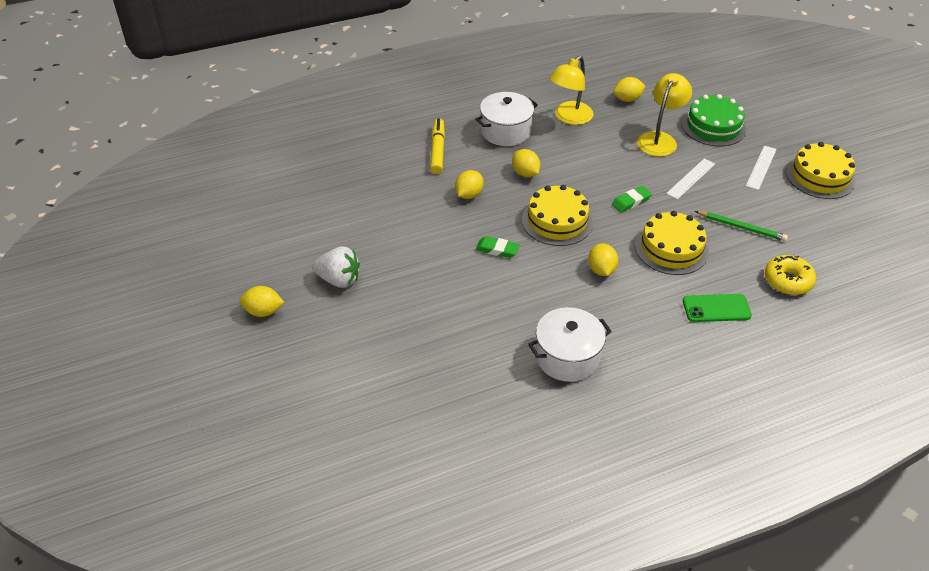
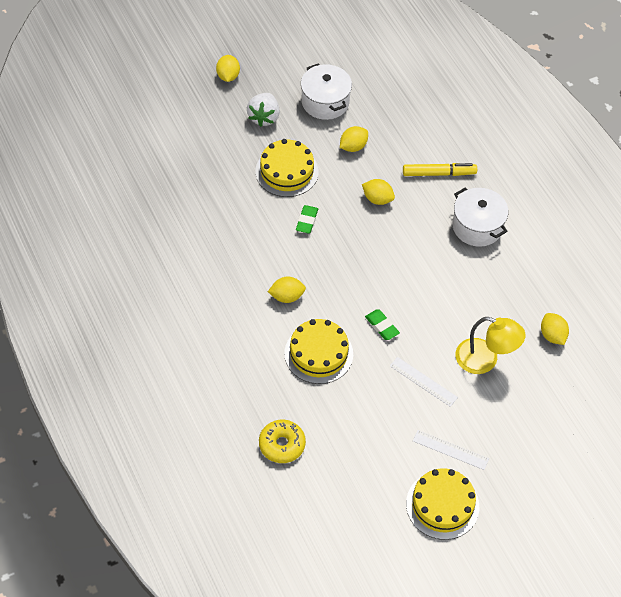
camera: 85 degrees right, 10 degrees up
(525, 173) = (413, 242): yellow lemon -> yellow lemon (353, 147)
(557, 221) = (348, 265): yellow cake -> yellow cake (286, 171)
(567, 357) = (186, 268): white pot -> white pot (325, 102)
(569, 118) = (509, 280): yellow lamp -> none
(713, 126) = (516, 413): green cake -> none
(716, 308) = (244, 381): green phone -> none
(741, 227) = (353, 417): green pencil -> none

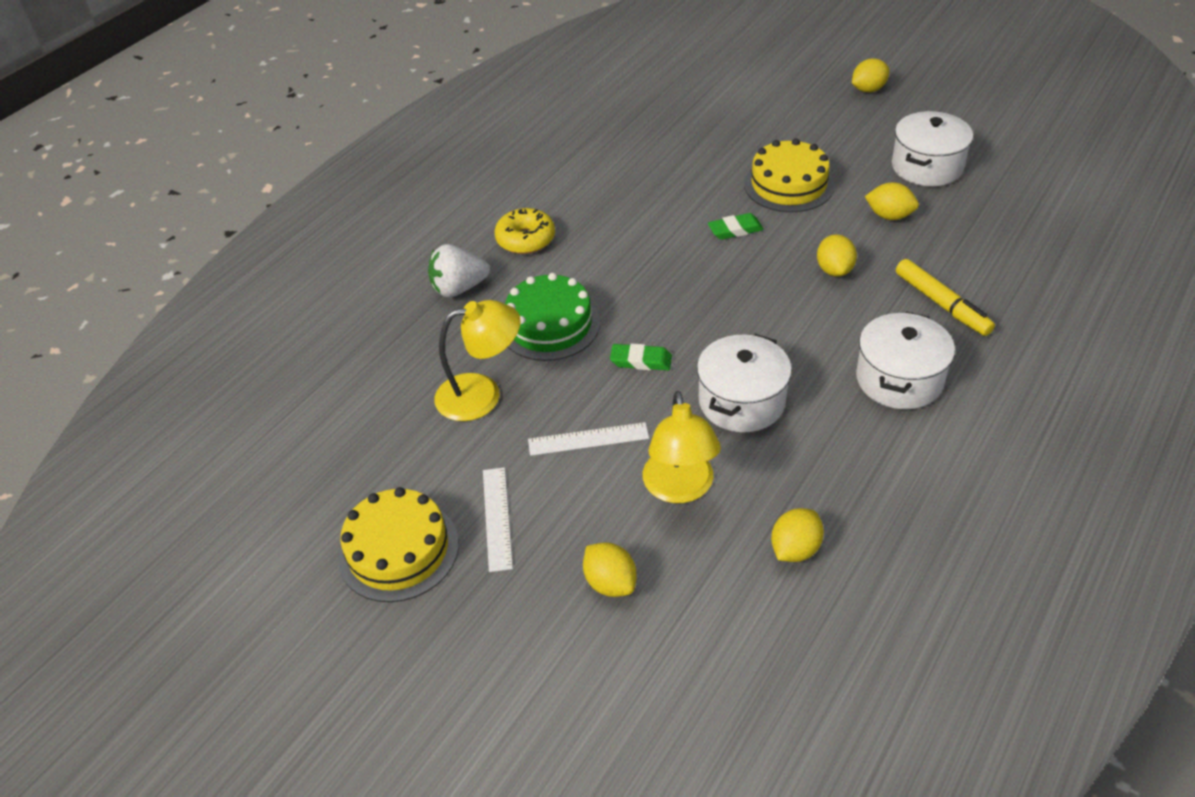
camera: 65 degrees right, 10 degrees down
(264, 117) = (844, 136): white strawberry -> white strawberry (459, 288)
(282, 445) = (392, 353): yellow donut -> yellow donut (525, 239)
(287, 297) = (609, 263): yellow lemon -> yellow lemon (610, 583)
(318, 353) = (549, 325): yellow cake -> green cake
(352, 414) = (482, 394): none -> yellow lamp
(382, 326) = (641, 361): green eraser -> green eraser turned 75 degrees clockwise
(423, 381) = (588, 439): white ruler -> white ruler turned 75 degrees clockwise
(445, 300) = (741, 401): none -> white pot

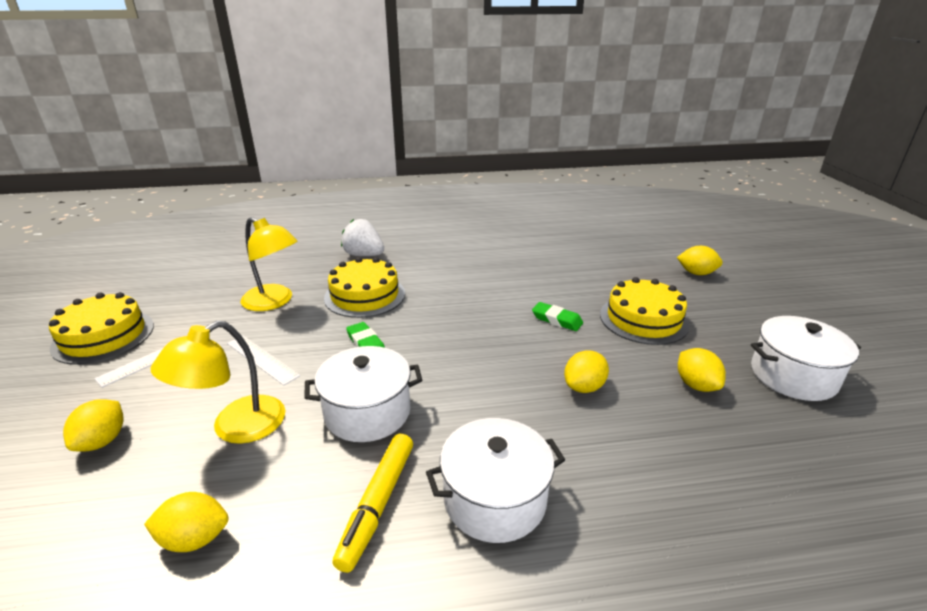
camera: 45 degrees right, 15 degrees down
(525, 239) = (434, 255): yellow donut -> none
(549, 325) = (365, 295): green cake -> yellow cake
(868, 89) = (815, 303): yellow lemon -> yellow lemon (696, 273)
(942, 304) = (635, 477): yellow marker -> yellow marker (377, 504)

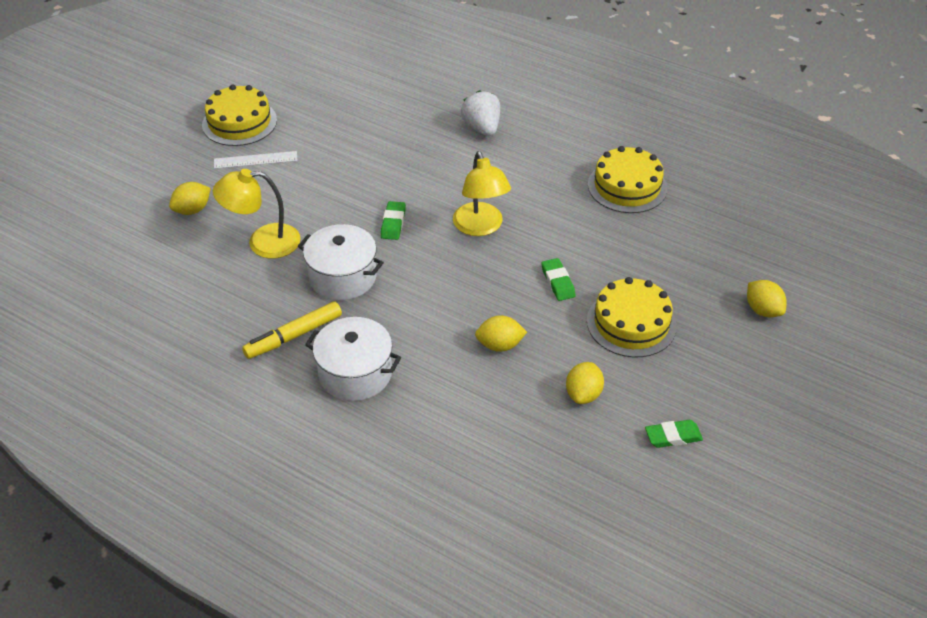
camera: 40 degrees right, 15 degrees up
(195, 539) = (198, 297): yellow lemon -> none
(262, 359) = (317, 198): white ruler -> none
(274, 302) = (367, 146): yellow lamp -> yellow lamp (480, 227)
(365, 295) = (437, 175): yellow cake -> yellow cake (627, 186)
(793, 376) = (673, 436): white pot -> green eraser

